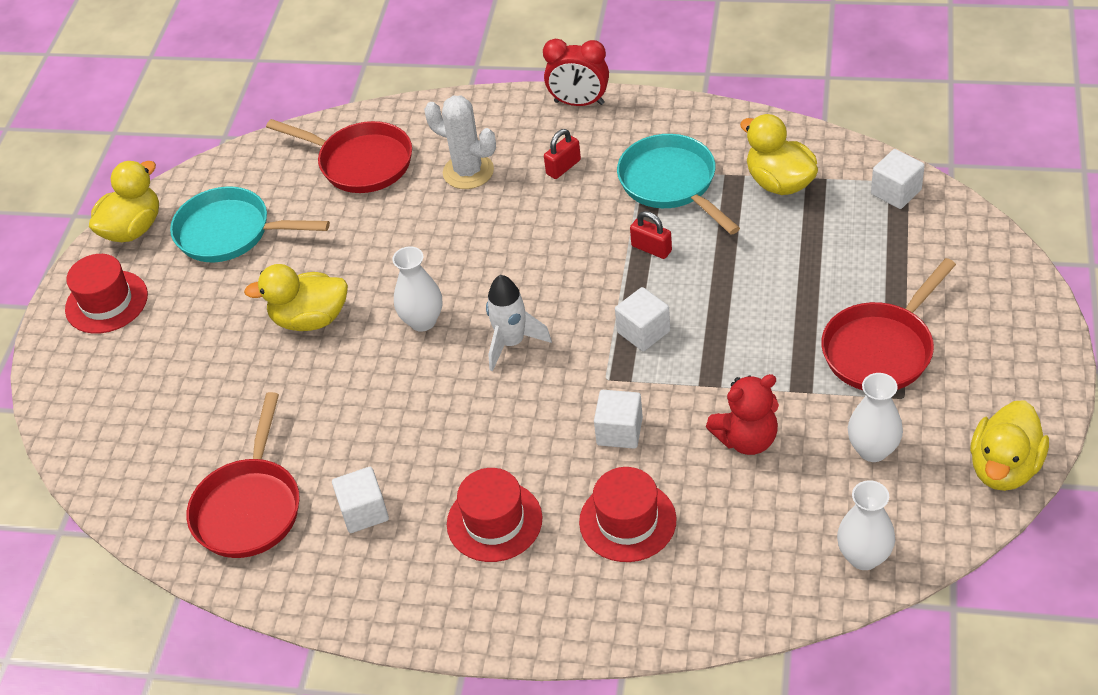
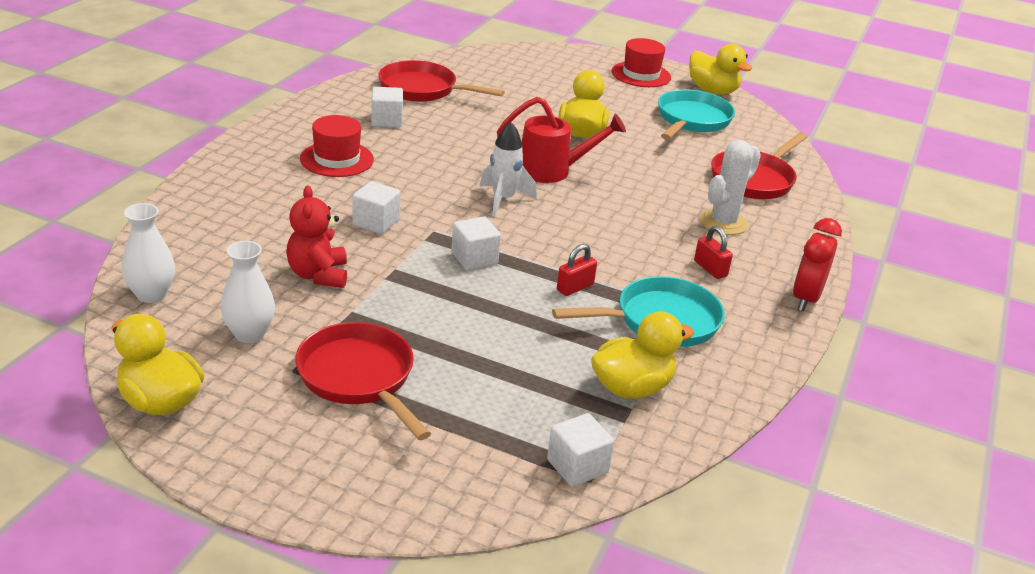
camera: 95 degrees right, 15 degrees down
(422, 321) = (552, 171): white vase -> red watering can
(627, 521) = (288, 205): red hat -> none

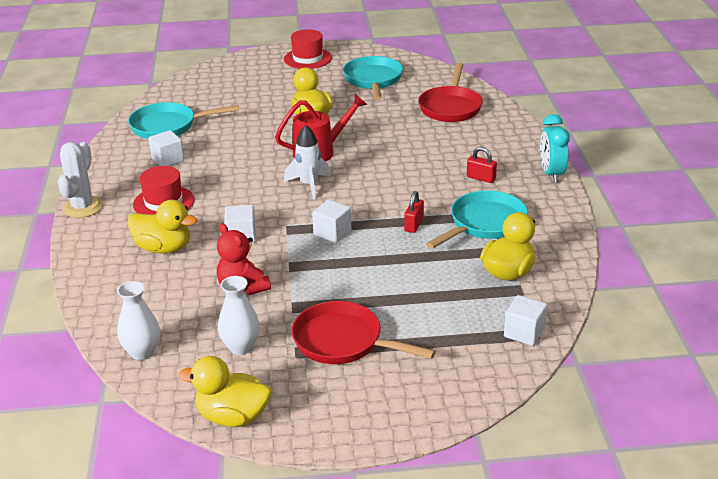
camera: 25 degrees left, 0 degrees up
(422, 89) = (168, 126): red pan -> turquoise pan
(712, 91) = (366, 53): yellow duck -> yellow duck (164, 248)
(723, 222) = (459, 144): white cactus -> white cactus (82, 207)
(805, 299) = (551, 174): red clock -> turquoise clock

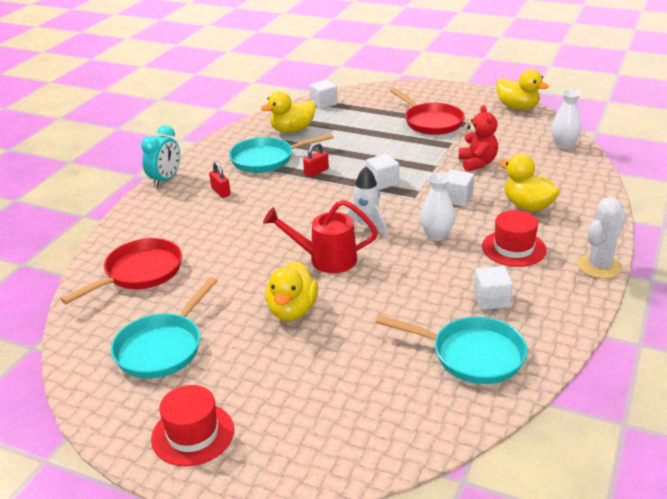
camera: 150 degrees left, 0 degrees up
(241, 347) = (496, 133): white vase -> white vase (436, 235)

